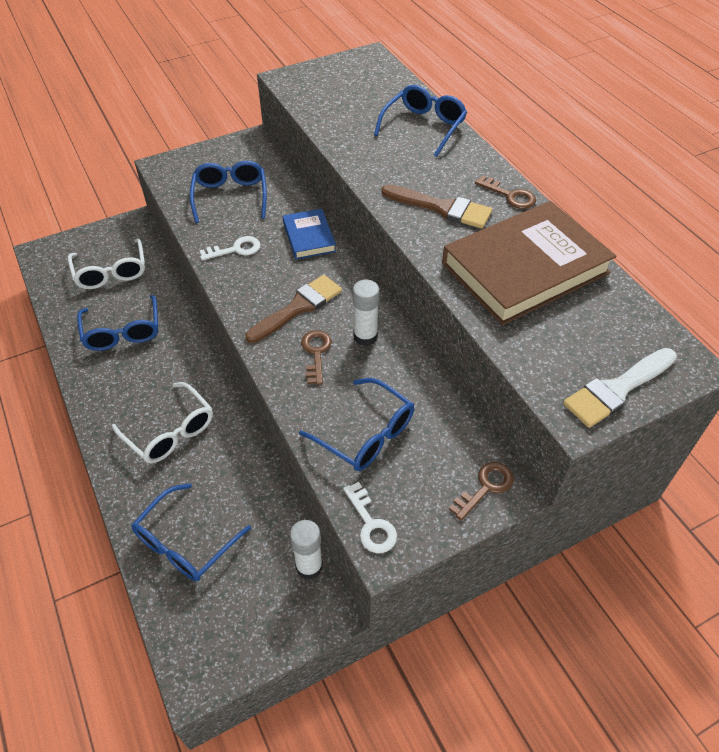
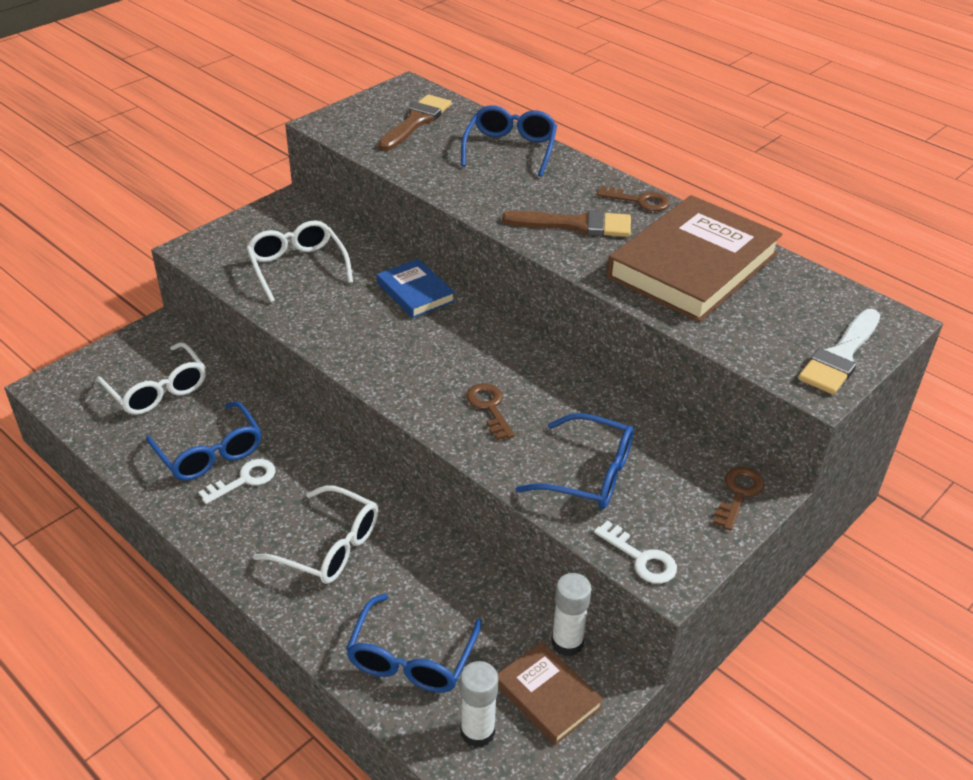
camera: 20 degrees left, 10 degrees down
(230, 197) = (298, 267): blue glasses -> white glasses
(235, 249) = (335, 321): white key -> white key (244, 480)
(272, 608) = (547, 696): none -> brown book
(298, 307) = (443, 366): brown brush -> brown brush (416, 121)
(365, 336) = (535, 379): white glue stick -> white glue stick (477, 732)

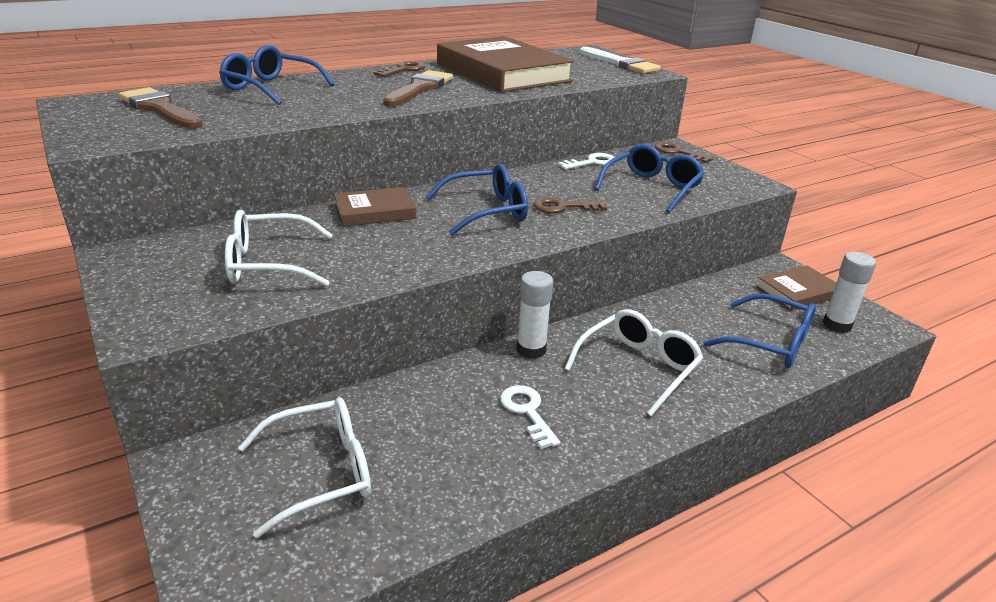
camera: 75 degrees left, 10 degrees down
(209, 452) = (470, 435): blue glasses -> blue glasses (486, 211)
(415, 292) = (374, 211): blue book -> brown book
(567, 642) = (748, 276): white glue stick -> white glue stick (531, 350)
(640, 558) = (738, 188): white key -> white key (591, 162)

